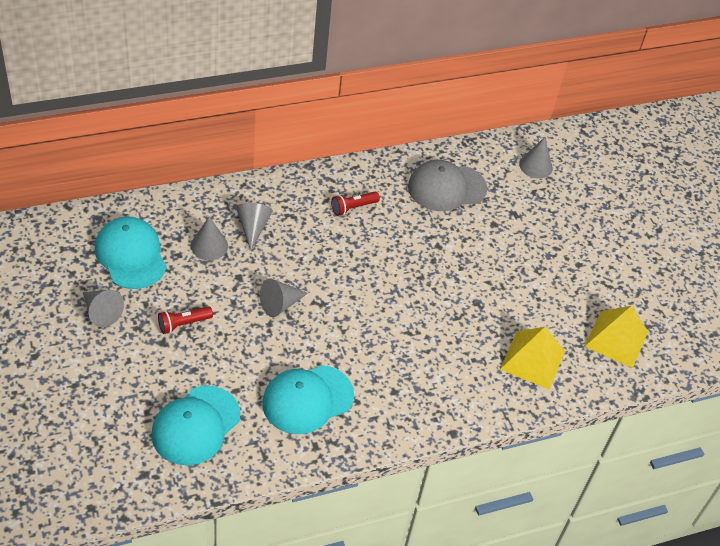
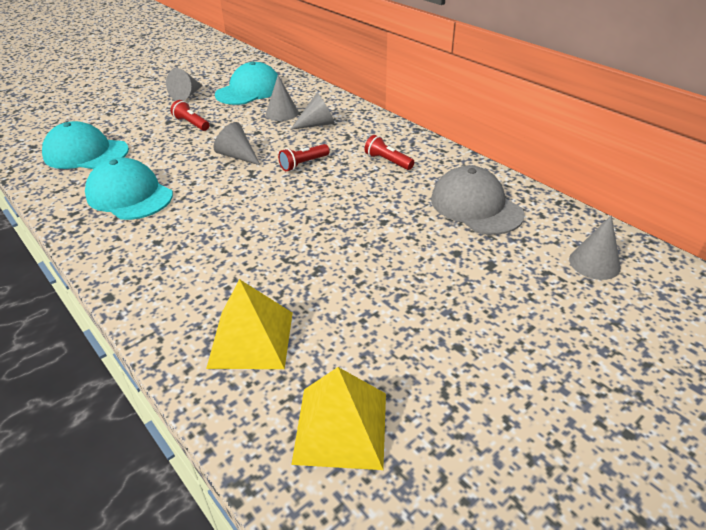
camera: 75 degrees right, 10 degrees down
(324, 263) = (303, 164): none -> red flashlight

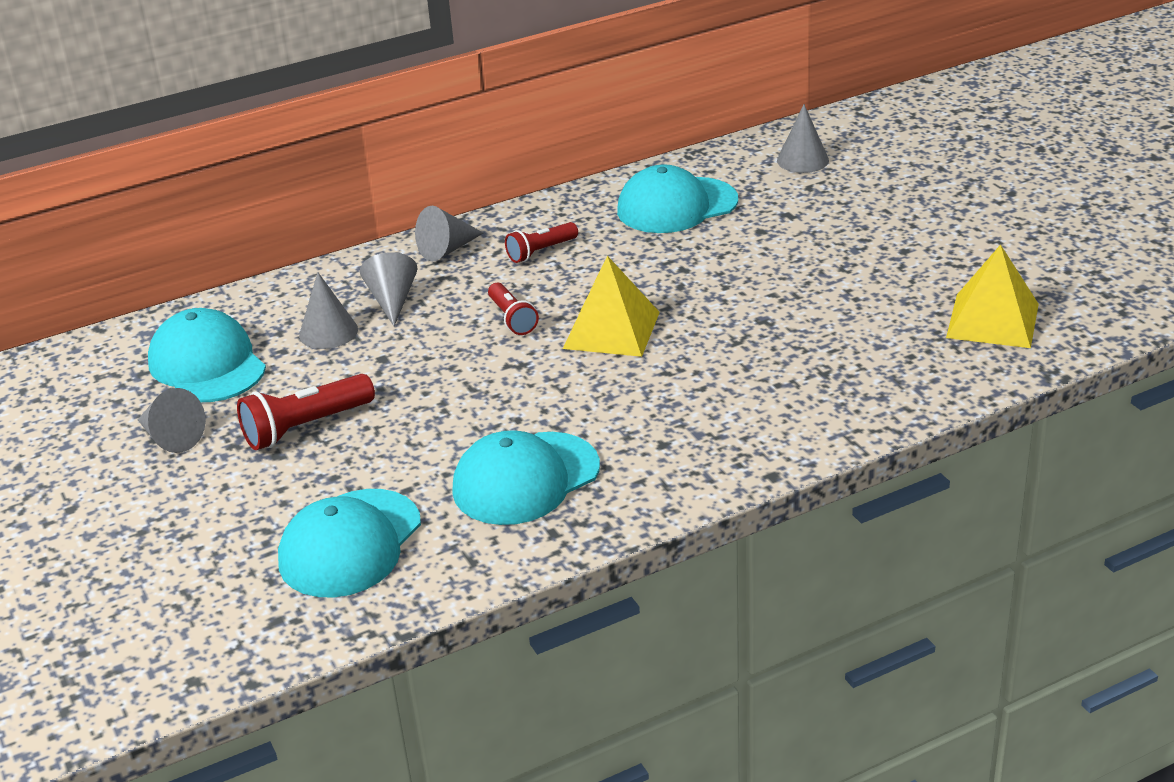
camera: 75 degrees left, 5 degrees down
(191, 124) = (305, 427): red flashlight -> red flashlight, size x1.55
(237, 156) = (454, 377): grey cone -> grey cone (447, 249)
(251, 339) = (870, 367): yellow pyramid -> yellow pyramid (611, 330)
(475, 206) = (676, 206): grey cap -> turquoise cap

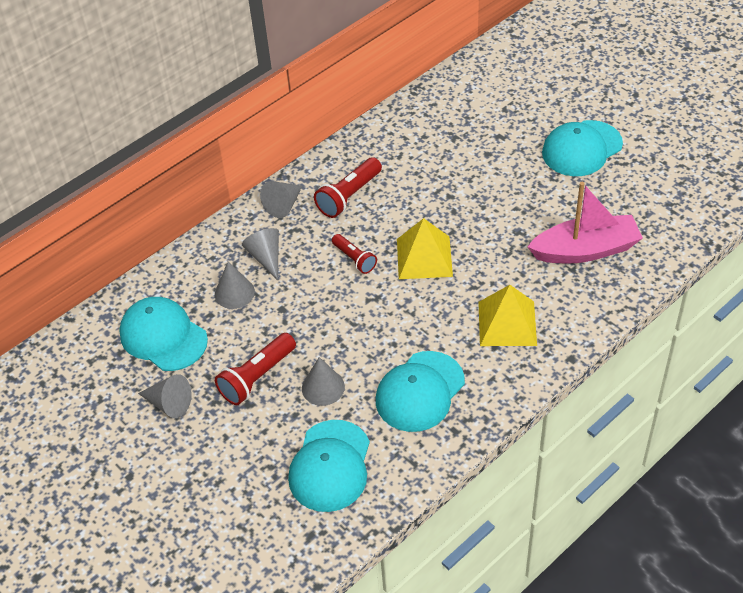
camera: 15 degrees left, 15 degrees up
(540, 252) = (349, 196): red flashlight -> red flashlight, size x1.55
(676, 206) = (423, 140): turquoise cap -> turquoise cap (581, 149)
(802, 160) = (491, 85): grey cone -> grey cone (323, 387)
(854, 354) = (585, 250): none -> pink boat
(993, 320) = (660, 207): yellow pyramid -> yellow pyramid (507, 323)

